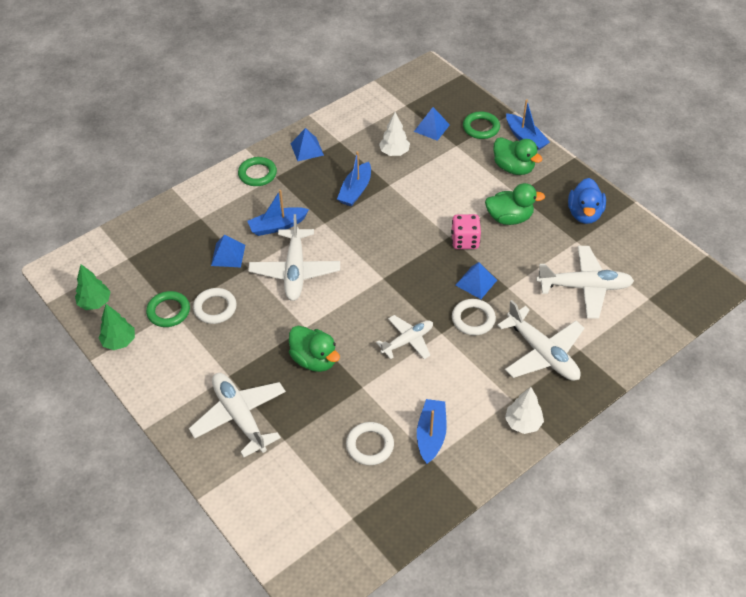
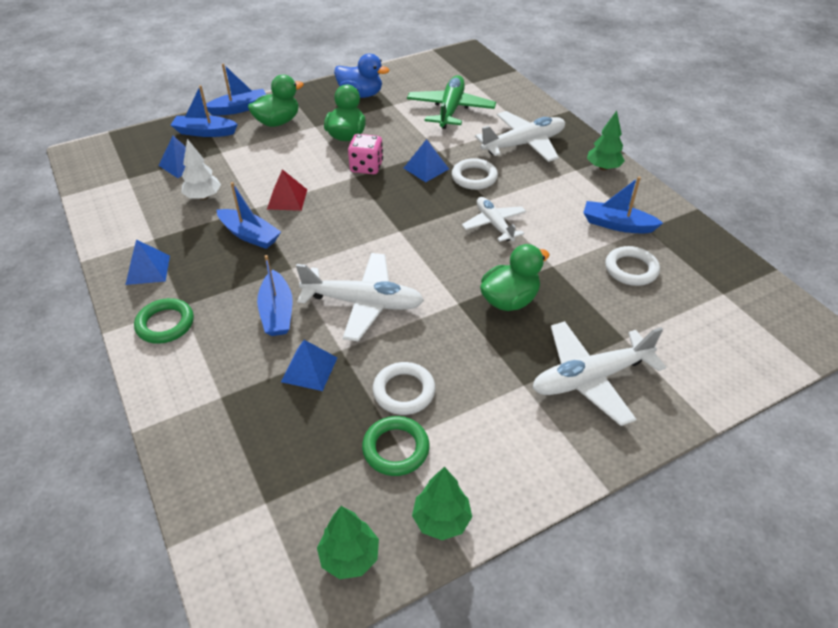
camera: 80 degrees left, 5 degrees down
(405, 200) = (287, 199): none -> red pyramid
(481, 128) = (205, 132): green ring -> blue boat
(523, 423) = (603, 167): white tree -> green tree
(584, 287) = (450, 110): white plane -> green plane

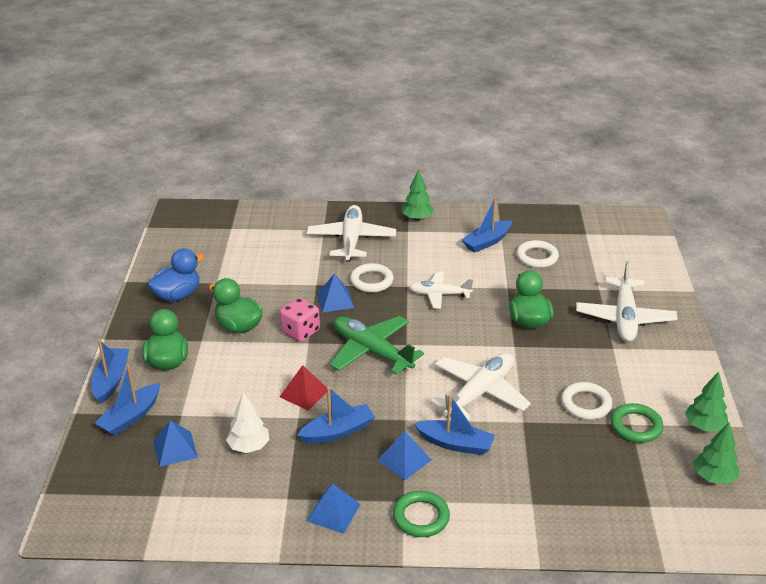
camera: 60 degrees left, 10 degrees down
(309, 369) = (533, 445): blue pyramid -> blue pyramid (404, 460)
(450, 110) = (261, 255): green plane -> green plane (371, 351)

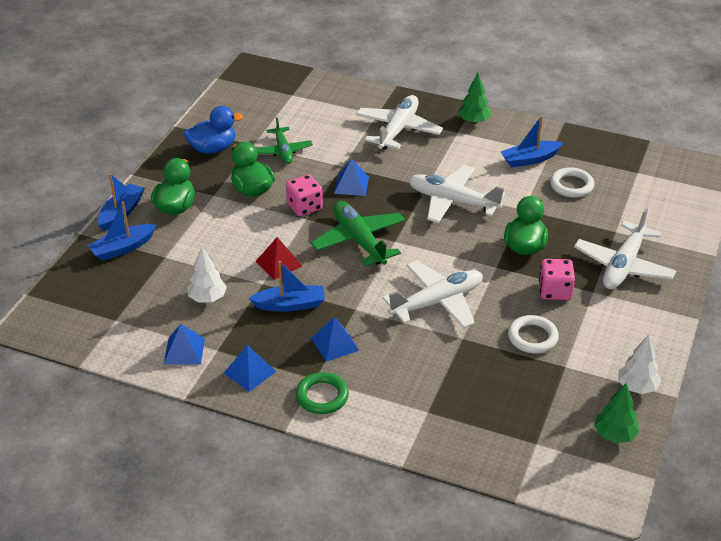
camera: 20 degrees right, 5 degrees up
(175, 449) = (146, 284): blue pyramid -> blue pyramid (184, 351)
(250, 282) = (283, 151): none -> green plane
(371, 281) = (395, 174): white ring -> none
(439, 295) = (452, 201): white plane -> white plane, size x1.57
(455, 444) = (388, 342): blue boat -> none
(579, 356) = (555, 291): none -> pink dice
(636, 426) = (568, 370): green ring -> none
(704, 426) = (636, 387): green tree -> white tree

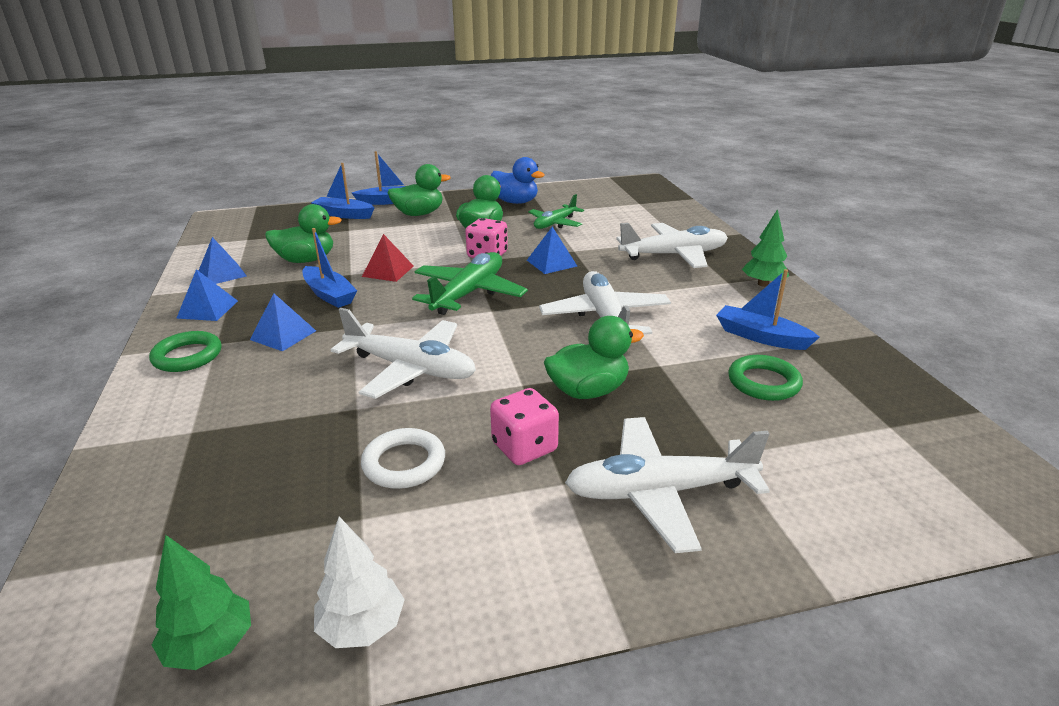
camera: 55 degrees right, 10 degrees down
(207, 298) = (306, 260): white tree -> green duck
(571, 185) = (763, 382): white ring -> green ring

